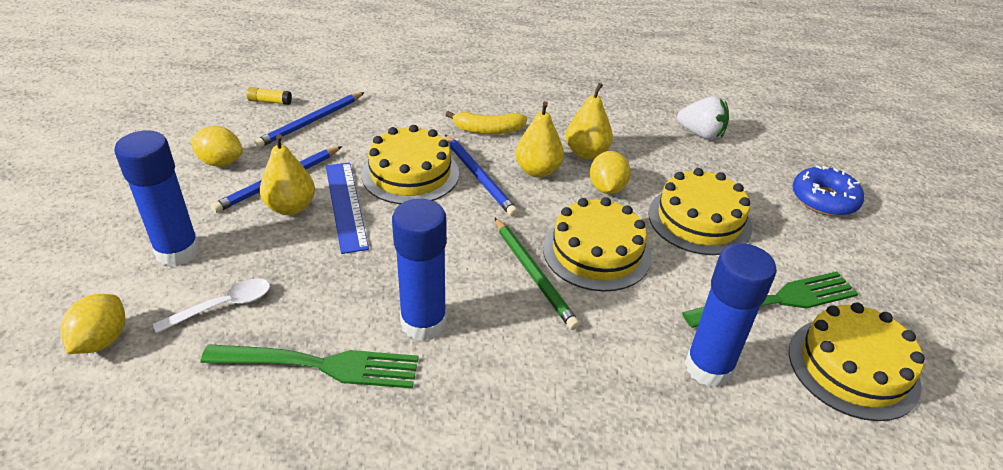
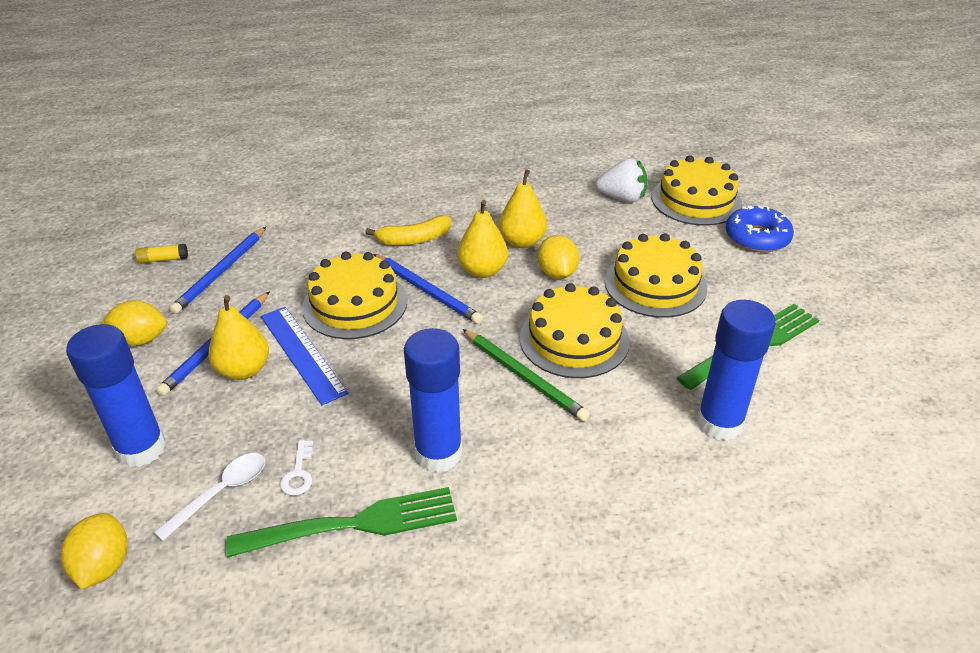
camera: 15 degrees left, 0 degrees up
(294, 307) = (298, 473): none -> white key
(853, 367) = (839, 388): yellow cake -> yellow cake (696, 200)

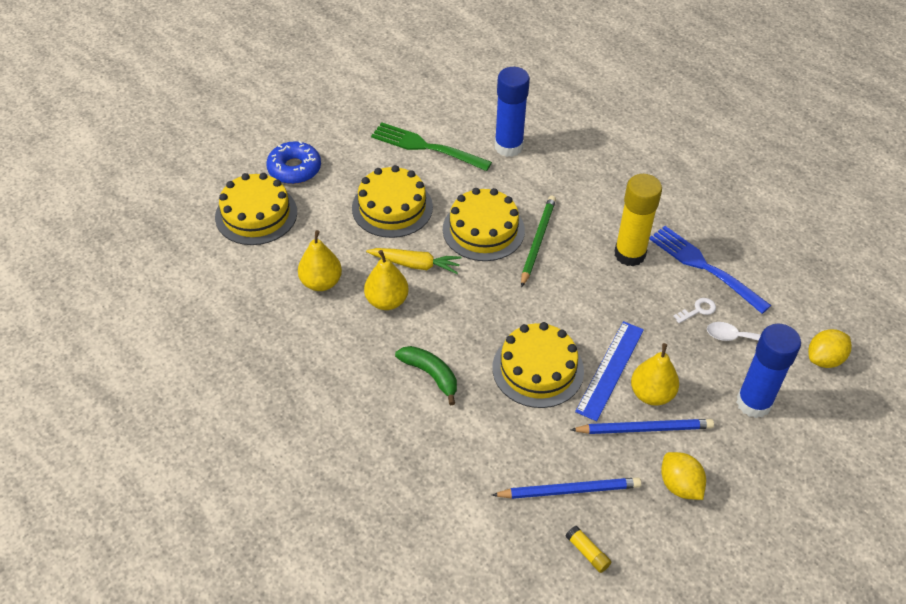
camera: 120 degrees left, 10 degrees up
(352, 525) = (705, 267): green fork -> blue fork
(414, 239) = (430, 375): yellow banana -> green banana
(427, 291) = (490, 332): blue pencil -> none
(438, 453) = (629, 254): blue glue stick -> yellow glue stick
(482, 271) = (442, 309): yellow pear -> yellow pear (321, 282)
(557, 273) = (415, 264): yellow lemon -> yellow carrot
(622, 198) = (279, 260): white strawberry -> none

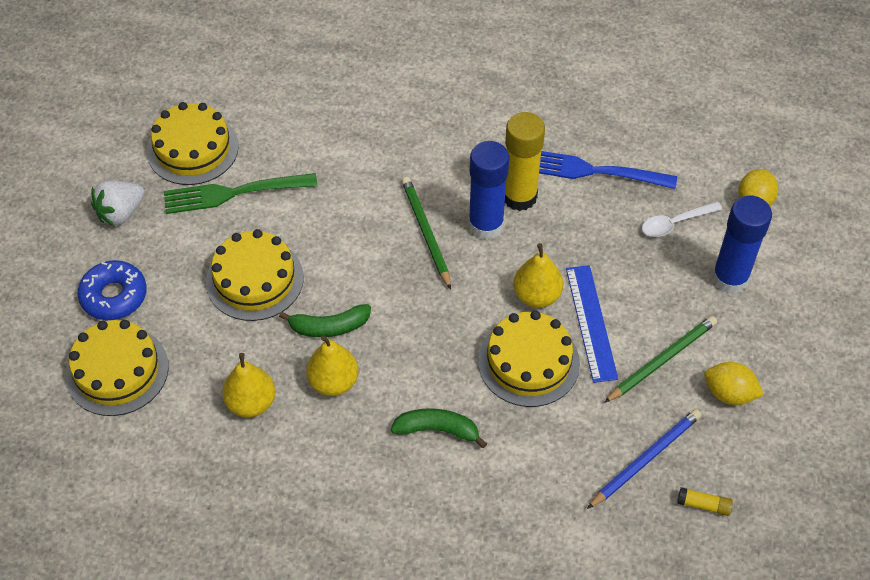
camera: 35 degrees left, 5 degrees up
(343, 122) = (121, 213): none -> white strawberry
(415, 264) = (329, 327): yellow carrot -> green banana
(483, 230) = (365, 251): yellow cake -> yellow cake (192, 149)
(508, 147) = (317, 147): blue glue stick -> blue glue stick (486, 225)
(644, 428) = (662, 360): blue pencil -> green pencil
(651, 394) = (643, 323): yellow pear -> yellow pear (536, 296)
(698, 310) = (620, 218): white key -> none

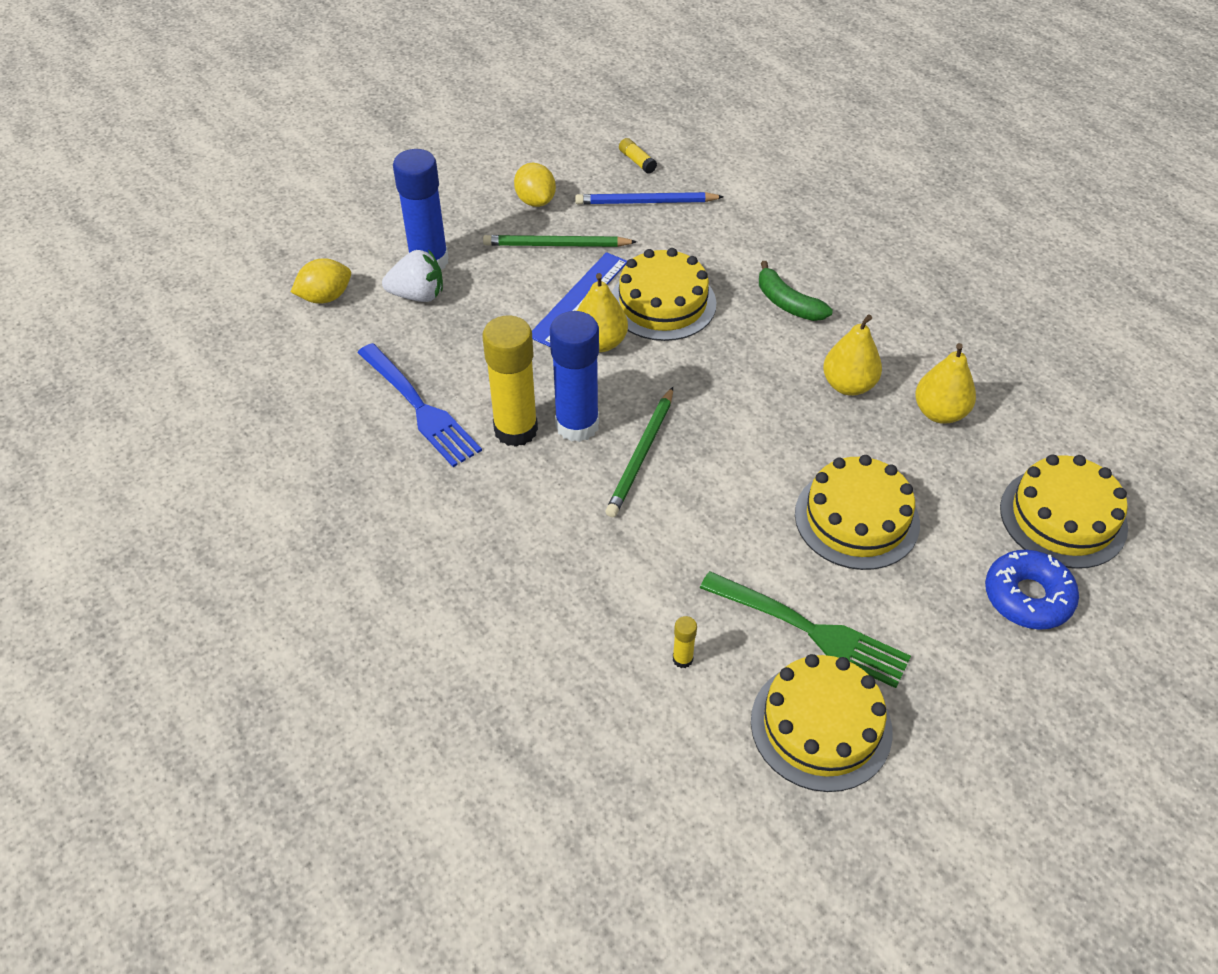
camera: 140 degrees left, 5 degrees down
(121, 213) = (967, 695): white strawberry -> white strawberry (418, 295)
(293, 134) = (682, 659): none -> yellow glue stick
(329, 327) = (815, 430): green banana -> none
(675, 223) = (412, 323): white spoon -> none

